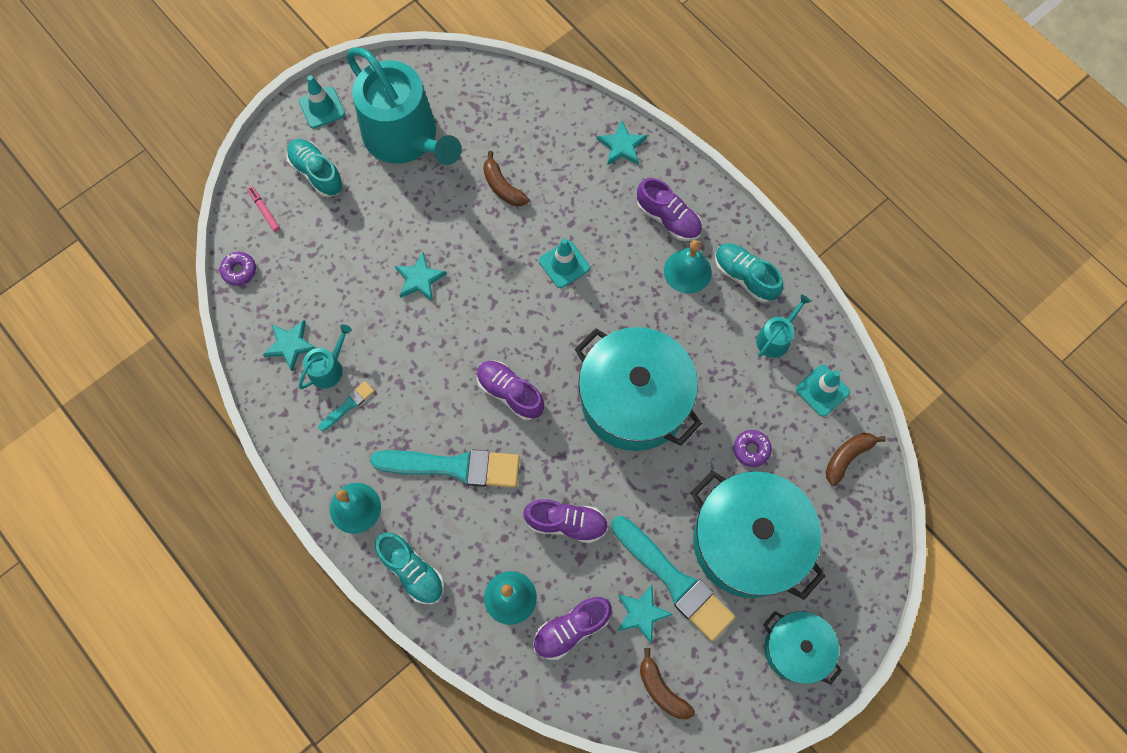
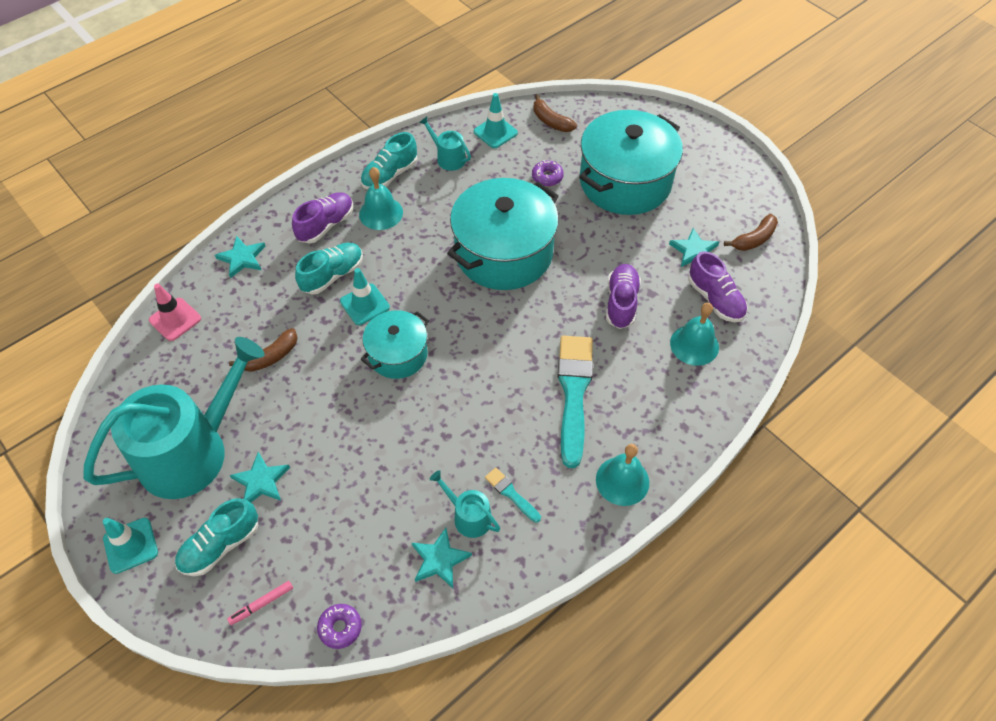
camera: 90 degrees left, 15 degrees down
(412, 571) = (680, 425): turquoise shoe -> turquoise shoe (332, 275)
(419, 279) = (369, 430): turquoise star -> turquoise star (261, 481)
(510, 393) = (497, 347): purple shoe -> none
(546, 100) = (175, 319): none -> pink traffic cone
(674, 580) = (663, 229): turquoise brush -> none
(796, 649) = (706, 158): turquoise pot -> turquoise pot (398, 354)

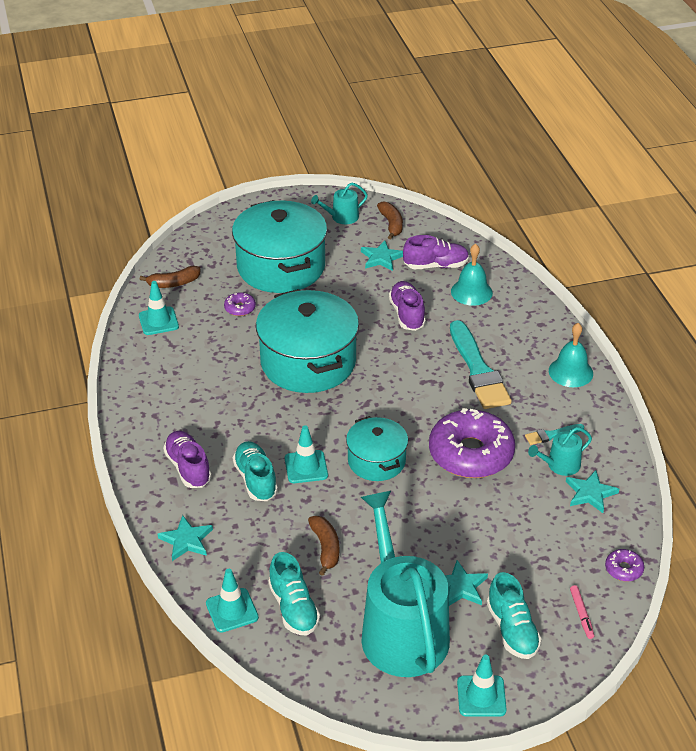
camera: 65 degrees left, 15 degrees down
(175, 319) = (232, 610): pink traffic cone -> turquoise traffic cone
(381, 213) = (201, 425): turquoise bell -> none
(390, 175) = (156, 405): turquoise shoe -> turquoise shoe (293, 608)
(445, 428) = (471, 454): none -> purple donut
(448, 158) = (166, 361): turquoise watering can -> turquoise watering can (341, 217)
(573, 393) = (478, 370): turquoise brush -> turquoise brush turned 135 degrees counterclockwise
(621, 303) = (407, 314): purple shoe -> purple shoe turned 45 degrees clockwise

